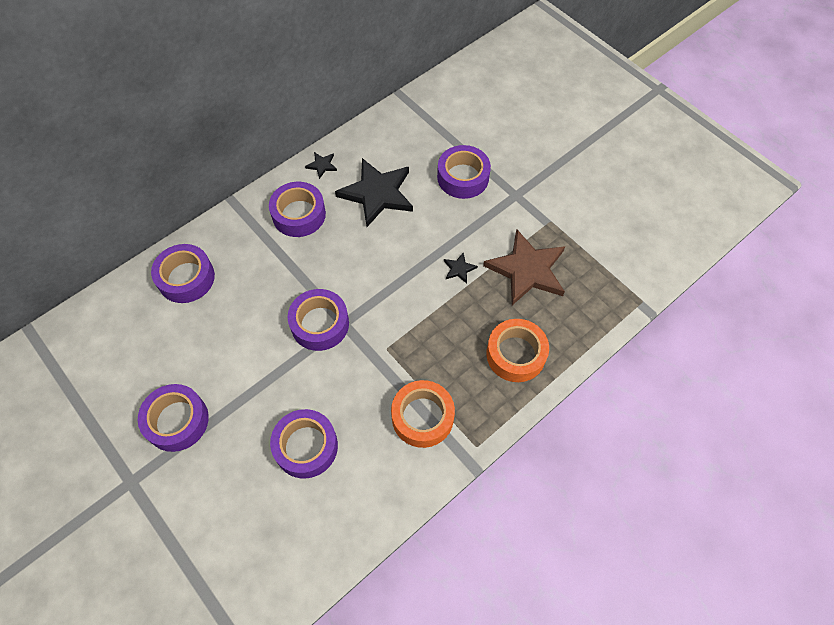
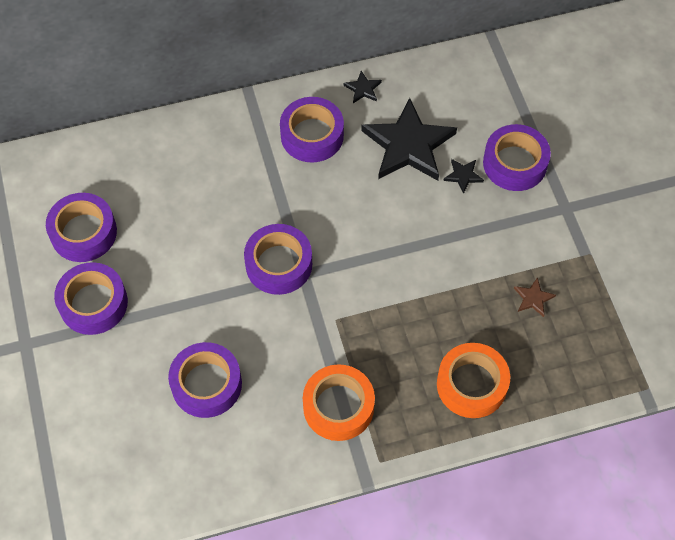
camera: 25 degrees right, 0 degrees up
(186, 278) = (165, 159): purple tape -> purple tape (83, 232)
(459, 269) = (457, 266): black star -> black star (463, 176)
(527, 270) = (533, 298): brown star -> brown star, size x0.41

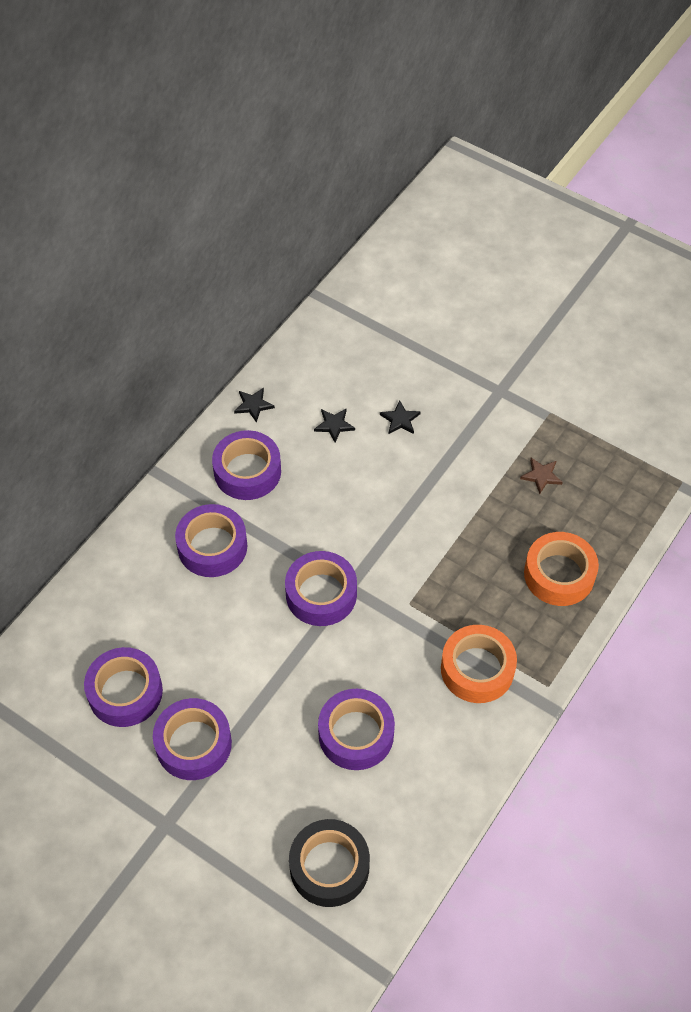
camera: 40 degrees left, 5 degrees down
(100, 462) = (329, 867): none -> black tape
(408, 145) = (334, 425): black star -> black star, size x0.41
(515, 163) = (430, 383): purple tape -> purple tape (212, 546)

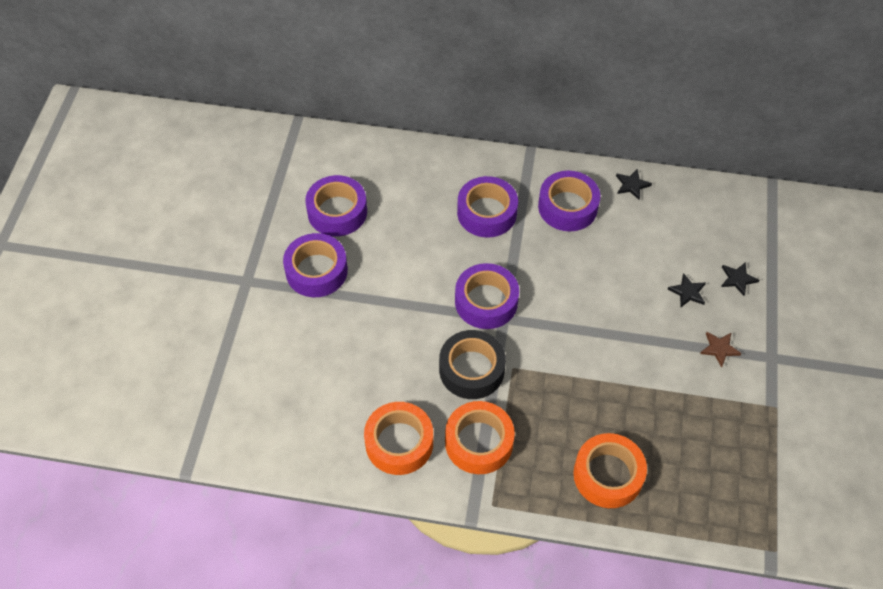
camera: 65 degrees right, 0 degrees up
(329, 867) = (257, 400): black tape -> black tape (471, 369)
(334, 425) = (650, 247): black star -> black star (737, 279)
(356, 734) = (375, 375): purple tape -> none
(445, 743) = (399, 443): none -> orange tape
(541, 476) = (702, 424): brown star -> brown star (719, 349)

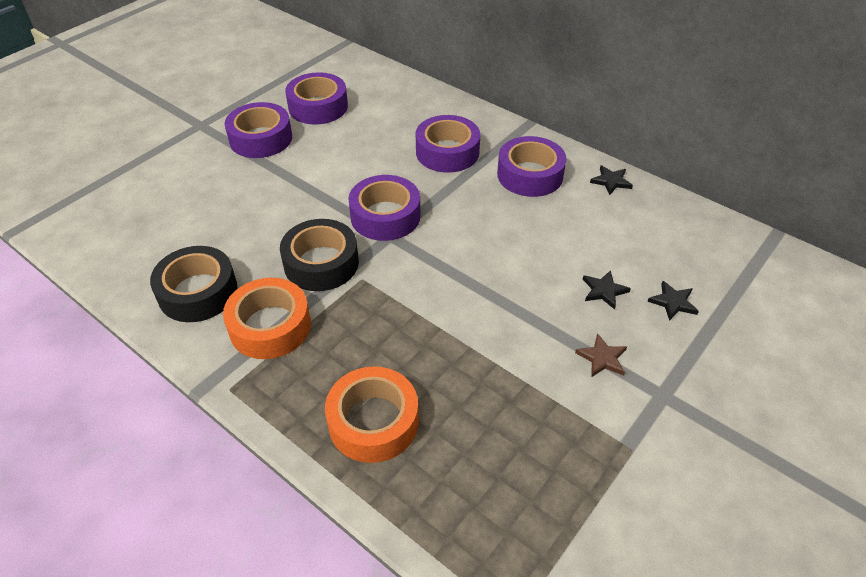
camera: 30 degrees right, 10 degrees down
(399, 443) = (198, 292): orange tape -> black tape

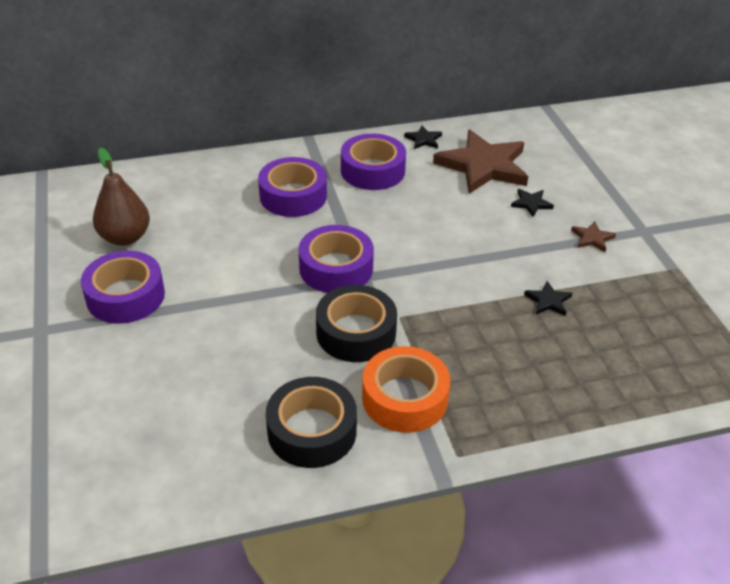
camera: 55 degrees left, 5 degrees down
(318, 107) = (125, 237): purple tape -> brown pear
(373, 422) = (562, 380): orange tape -> none
(621, 234) = (483, 166): none -> brown star
(673, 302) = (569, 181): black star -> black star (548, 301)

